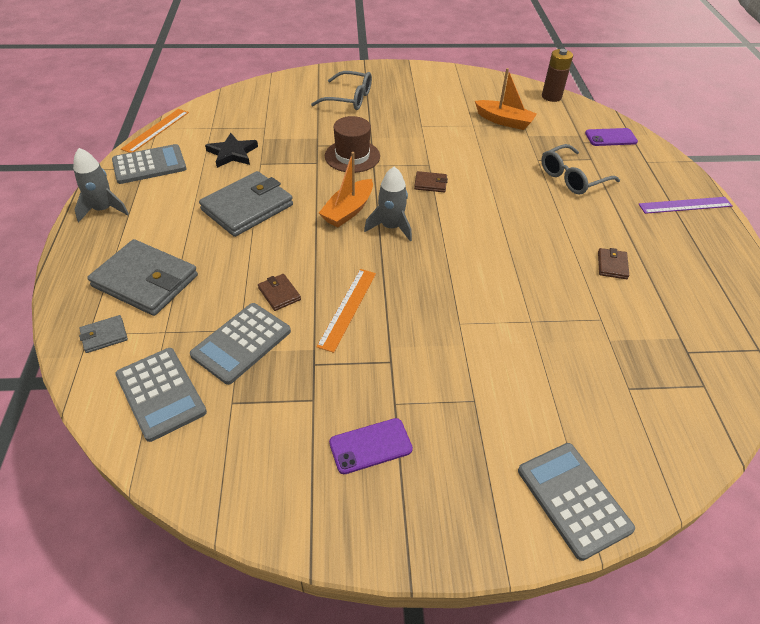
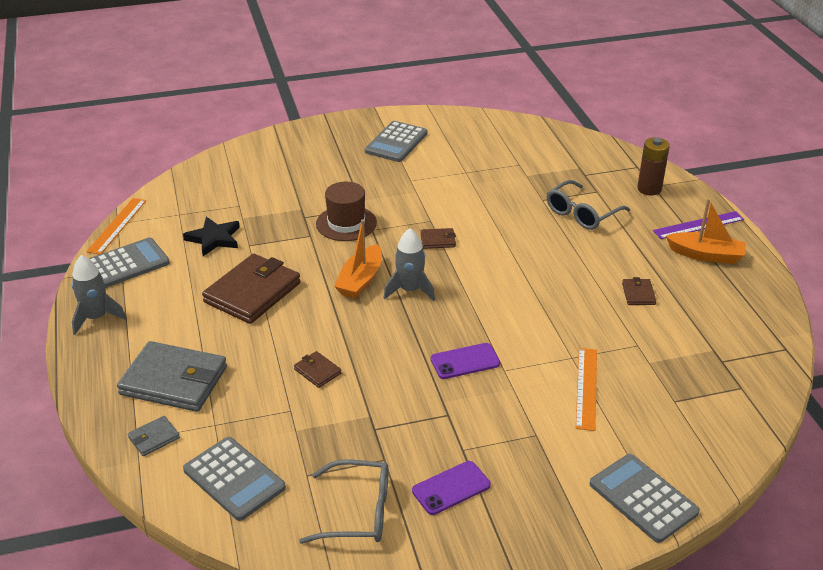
camera: 10 degrees left, 10 degrees down
(241, 343) = (296, 422): grey calculator -> grey calculator (396, 142)
(247, 207) = (252, 293): grey wallet -> brown wallet
(348, 308) = (391, 374): orange ruler -> orange ruler (586, 388)
(349, 99) = (322, 161): grey glasses -> grey glasses (358, 512)
(504, 121) = (497, 163): orange boat -> orange boat (706, 255)
(551, 96) = (541, 129): brown battery -> brown battery (649, 189)
(610, 137) = (612, 166): purple phone -> purple phone (465, 361)

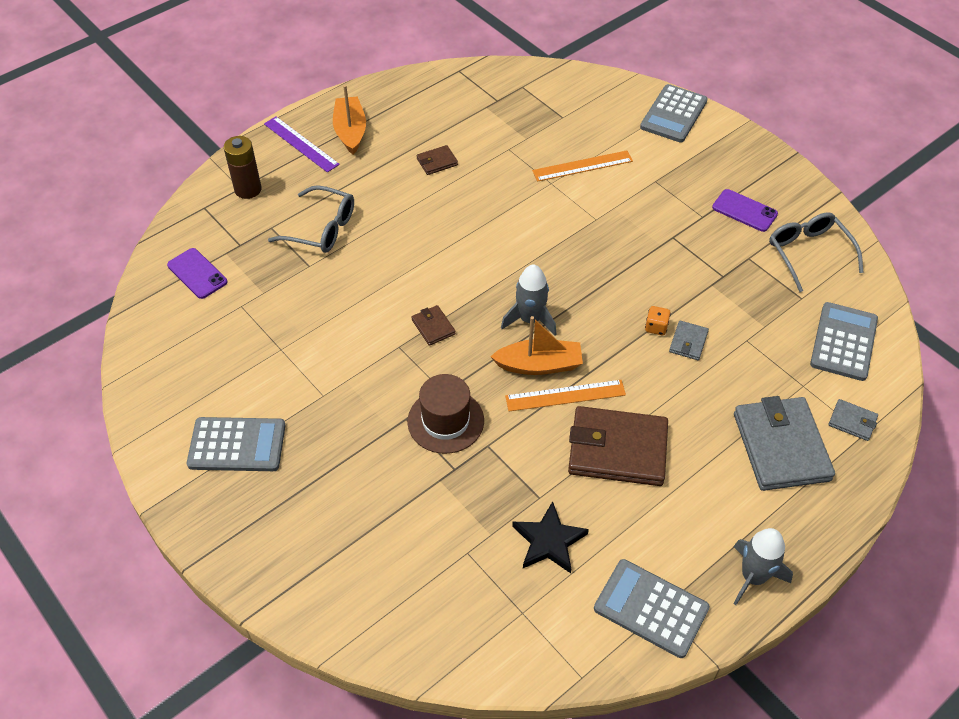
camera: 115 degrees left, 15 degrees up
(117, 225) = (587, 674): orange ruler -> orange ruler (565, 396)
(317, 371) = (688, 342): brown wallet -> grey wallet
(348, 358) = (656, 327): none -> orange dice
(465, 361) = (603, 246): purple phone -> purple phone (197, 274)

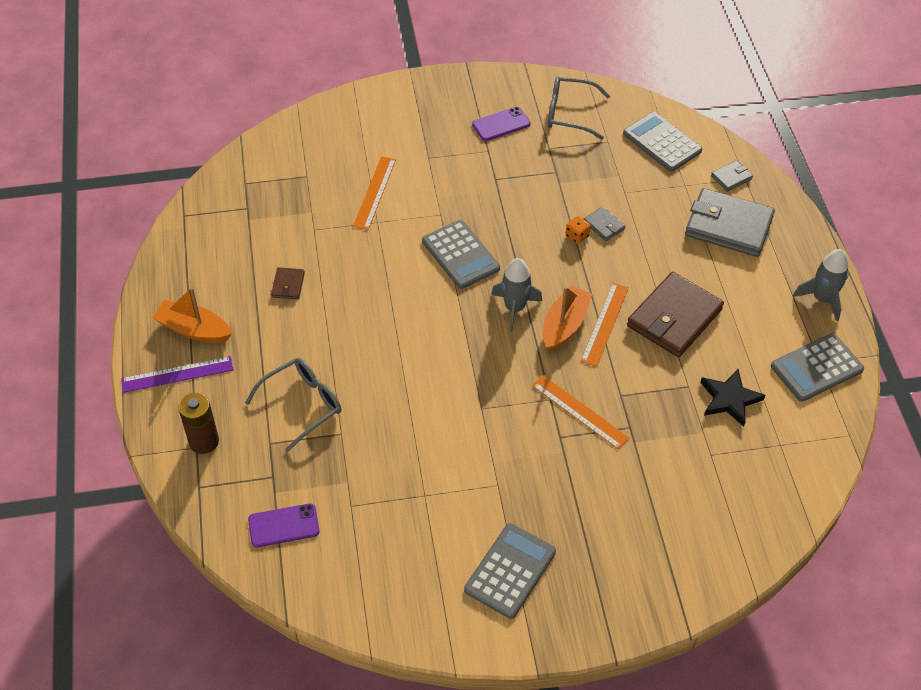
camera: 60 degrees left, 0 degrees up
(433, 327) = (477, 375): brown wallet -> none
(445, 421) = (580, 411): brown hat -> orange ruler
(673, 114) = (364, 107): grey calculator -> grey calculator (460, 255)

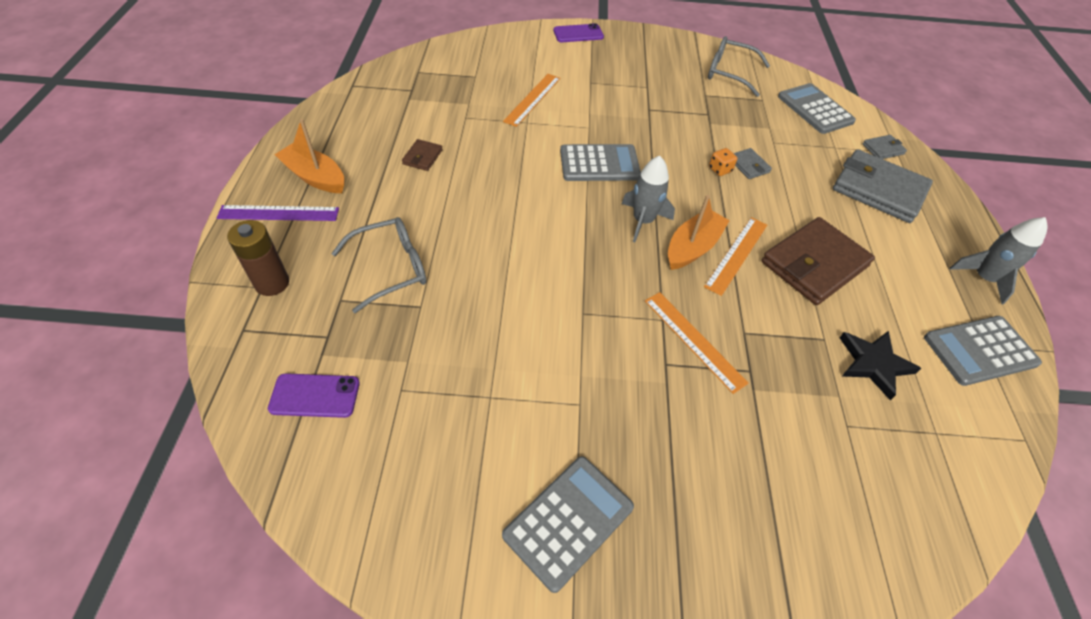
camera: 10 degrees right, 0 degrees up
(460, 255) = (599, 164): grey calculator -> grey calculator turned 75 degrees counterclockwise
(501, 124) = (664, 70): purple phone -> purple phone (578, 34)

